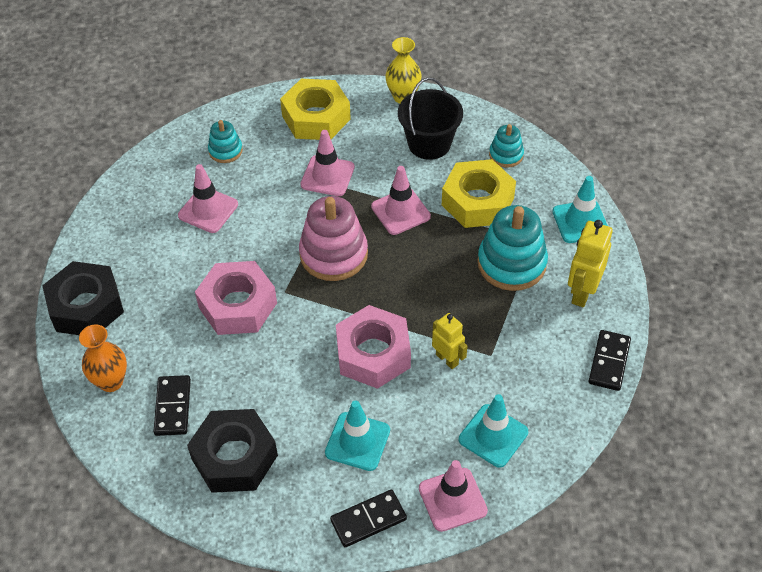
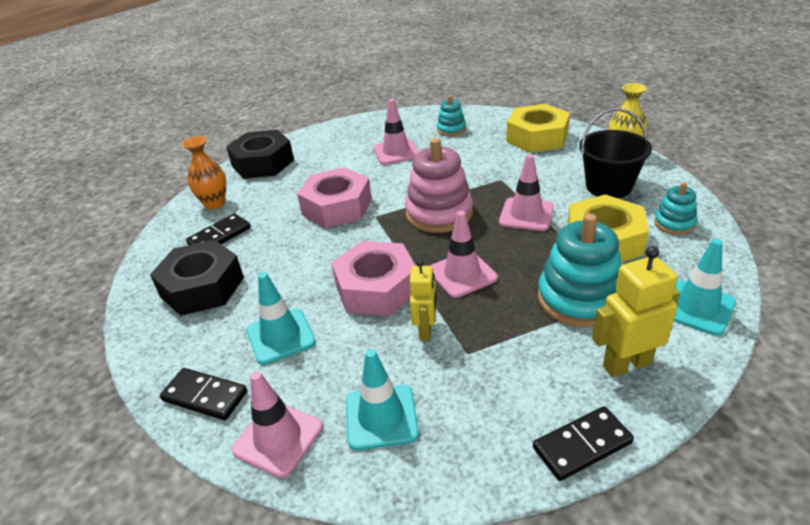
camera: 50 degrees right, 15 degrees down
(327, 176) = (499, 170): pink traffic cone -> pink traffic cone (462, 274)

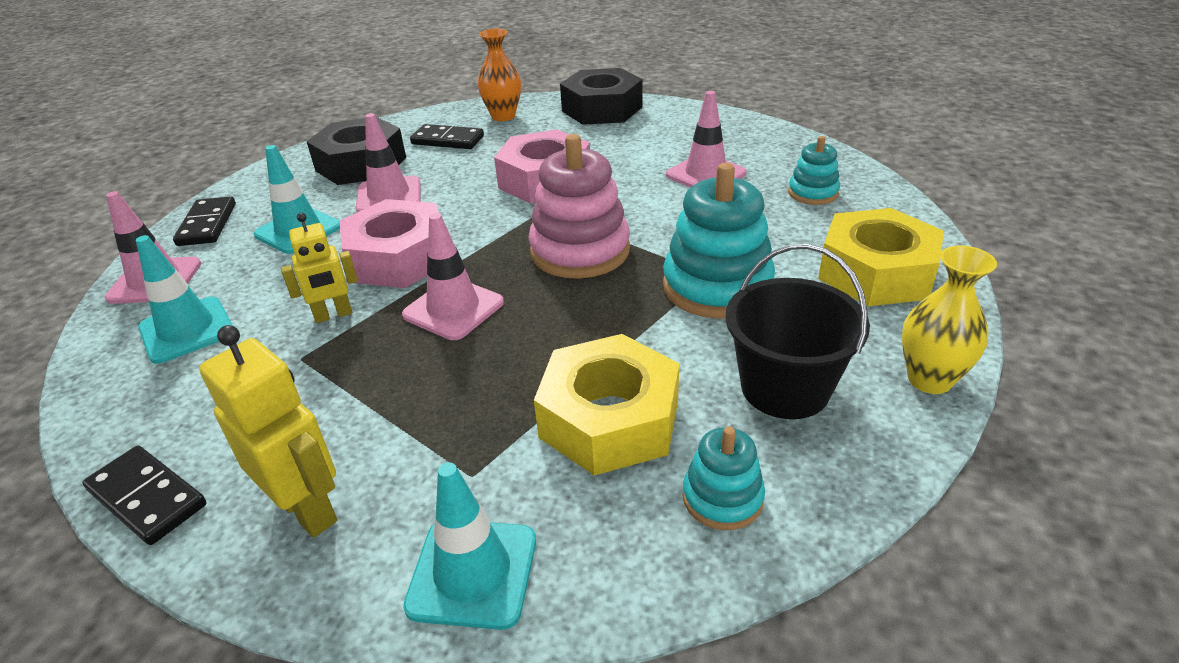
camera: 60 degrees right, 0 degrees up
(526, 215) = (629, 323): pink traffic cone -> pink traffic cone (389, 196)
(579, 299) = (442, 427): turquoise stacking toy -> turquoise stacking toy (717, 286)

